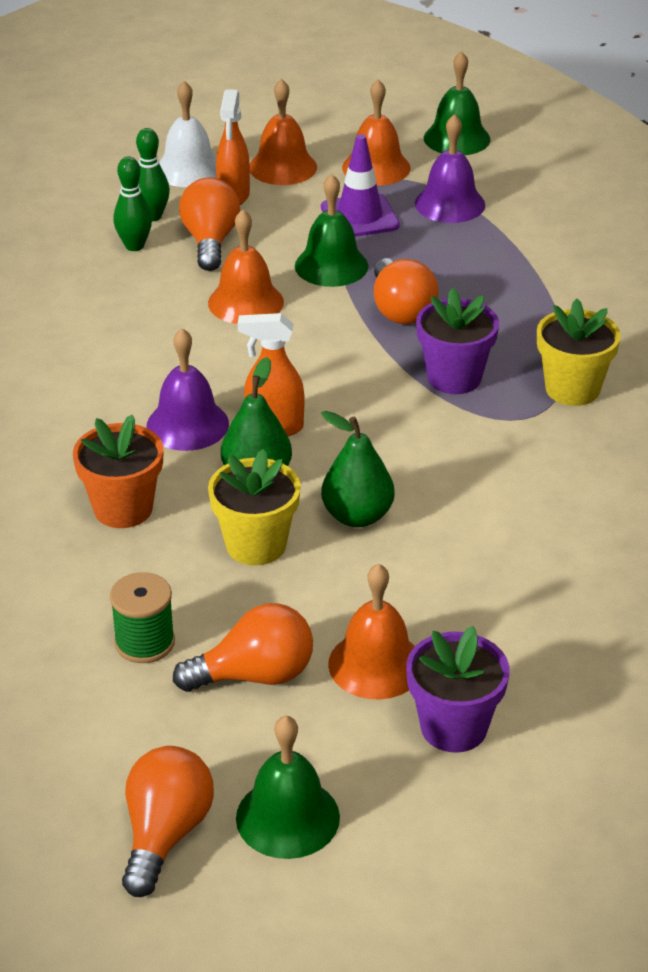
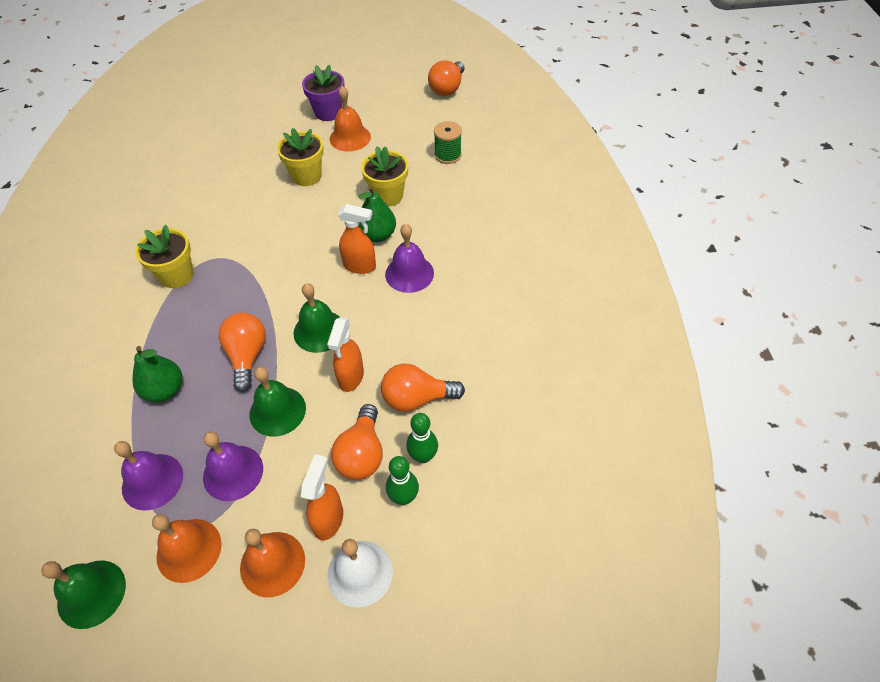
camera: 170 degrees left, 15 degrees up
(123, 509) = (452, 222): orange flower pot -> none
(245, 302) = (351, 377): orange bell -> orange spray bottle
(255, 675) = (402, 138): orange light bulb -> orange light bulb (417, 398)
(287, 817) = (401, 90): green bell -> green bell (319, 331)
(357, 516) = (333, 206): green pear -> green pear (165, 390)
(359, 217) = (233, 472): purple traffic cone -> purple bell
(434, 569) = (306, 176): none -> yellow flower pot
(454, 378) = (241, 292): purple flower pot -> none

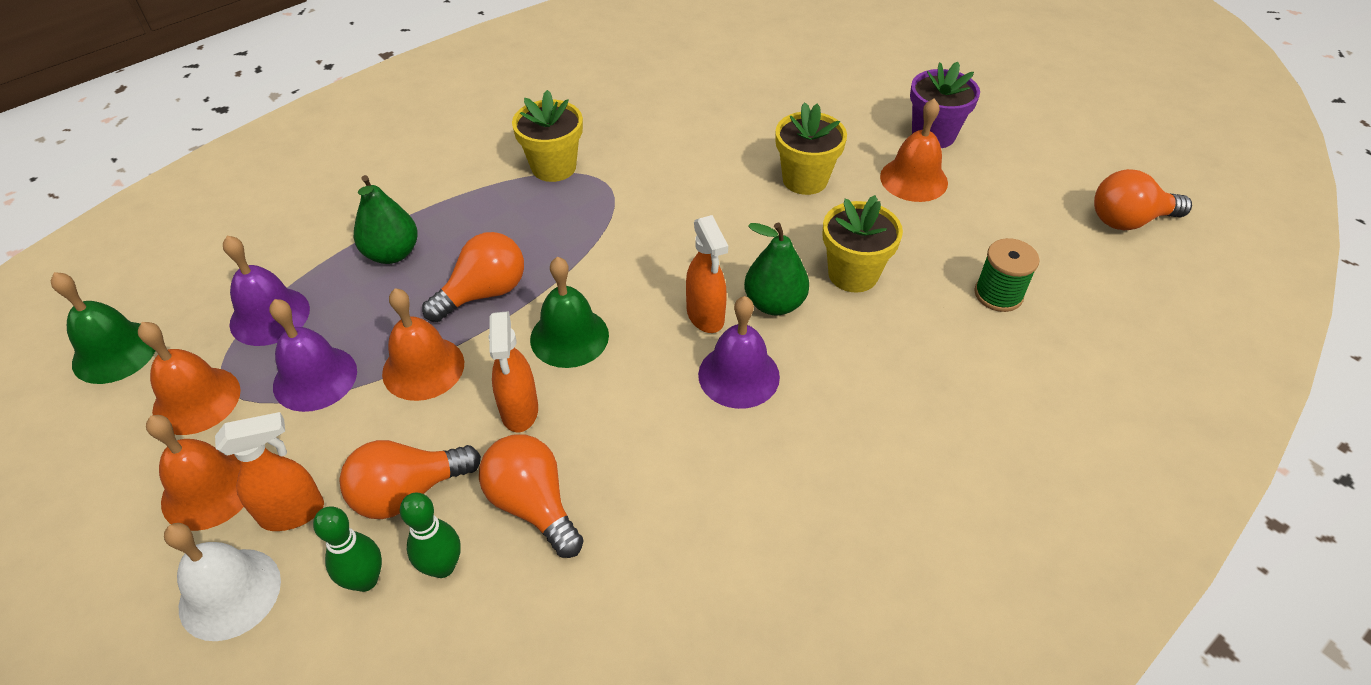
camera: 55 degrees right, 5 degrees down
(277, 411) = (423, 368): green bell -> orange bell
(351, 377) = (519, 411): orange spray bottle -> orange spray bottle turned 75 degrees counterclockwise

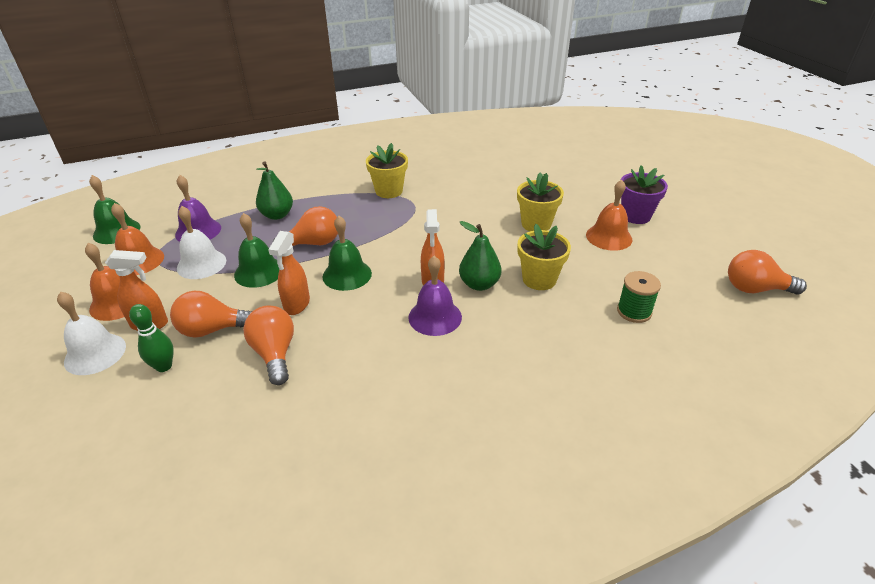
camera: 20 degrees right, 10 degrees down
(315, 378) = (201, 264): purple bell -> white bell
(423, 368) = (259, 272): orange bell -> green bell
(442, 566) = (207, 371): green bowling pin -> none

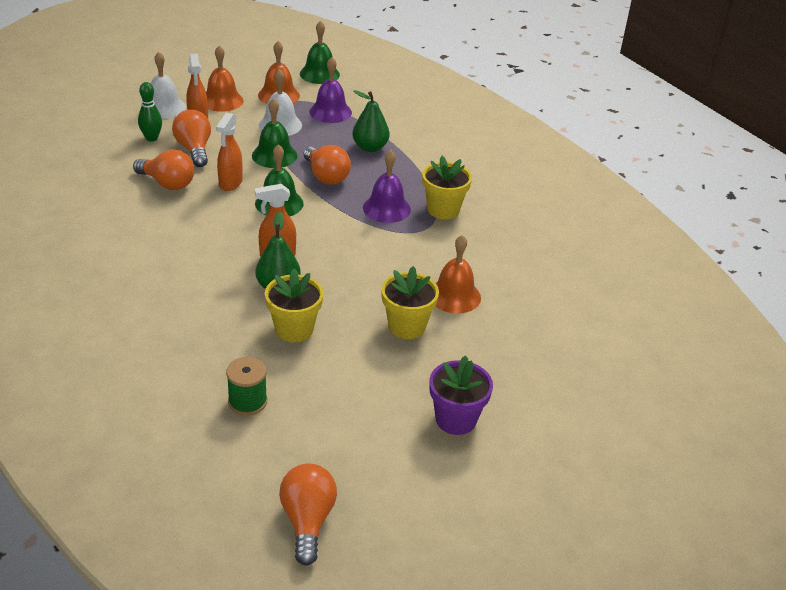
camera: 75 degrees right, 0 degrees up
(275, 354) = (168, 183): orange light bulb -> orange light bulb turned 60 degrees clockwise
(296, 305) = (230, 183): orange spray bottle -> orange spray bottle turned 75 degrees counterclockwise
(435, 317) = (223, 262): purple bell -> purple bell (386, 208)
(609, 237) = (395, 390): orange bell -> orange bell (454, 295)

